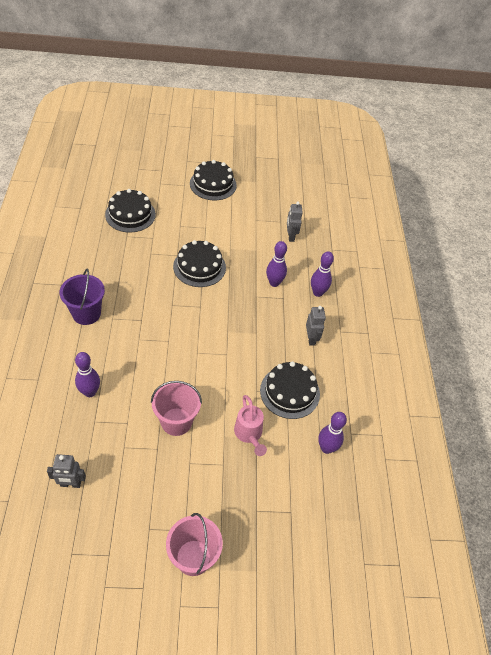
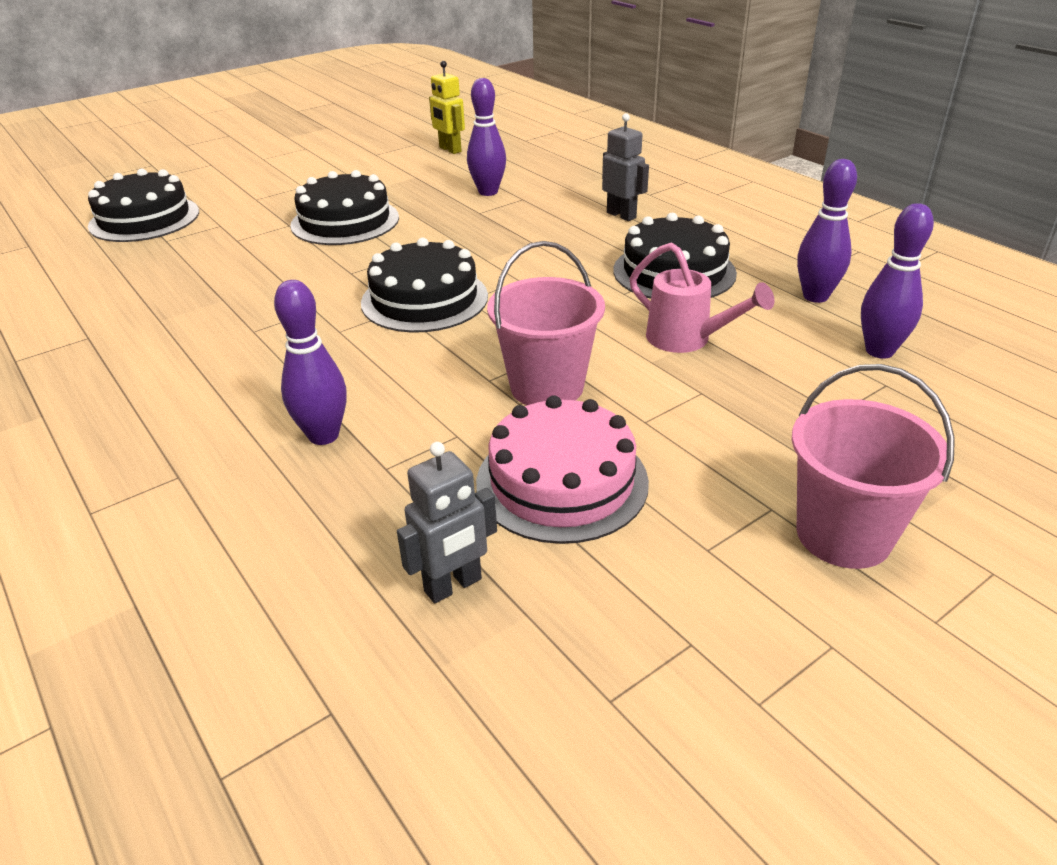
camera: 30 degrees left, 15 degrees down
(86, 313) = (189, 347): purple bucket -> none
(137, 468) = (562, 482): none -> pink cake
(213, 184) = (260, 149): black cake -> black cake (424, 299)
(290, 236) = (450, 150): grey robot -> yellow robot
(317, 292) = (564, 177): purple bowling pin -> purple bowling pin (879, 351)

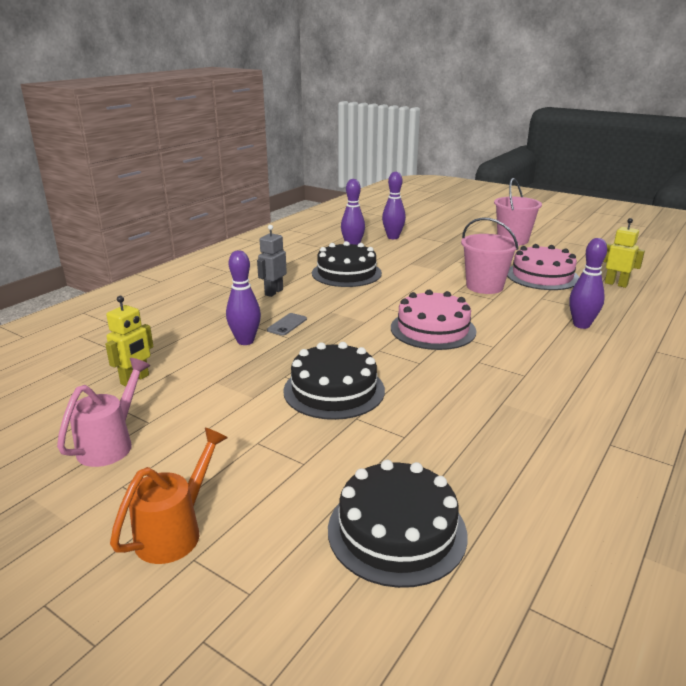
camera: 110 degrees left, 10 degrees down
(241, 160) = (175, 531): none -> orange watering can
(424, 299) = (433, 329): black cake -> pink cake
(453, 586) = (616, 284): grey robot -> yellow robot
(513, 214) = (287, 324): none -> grey phone
(687, 339) = (415, 266): pink watering can -> pink watering can (111, 444)

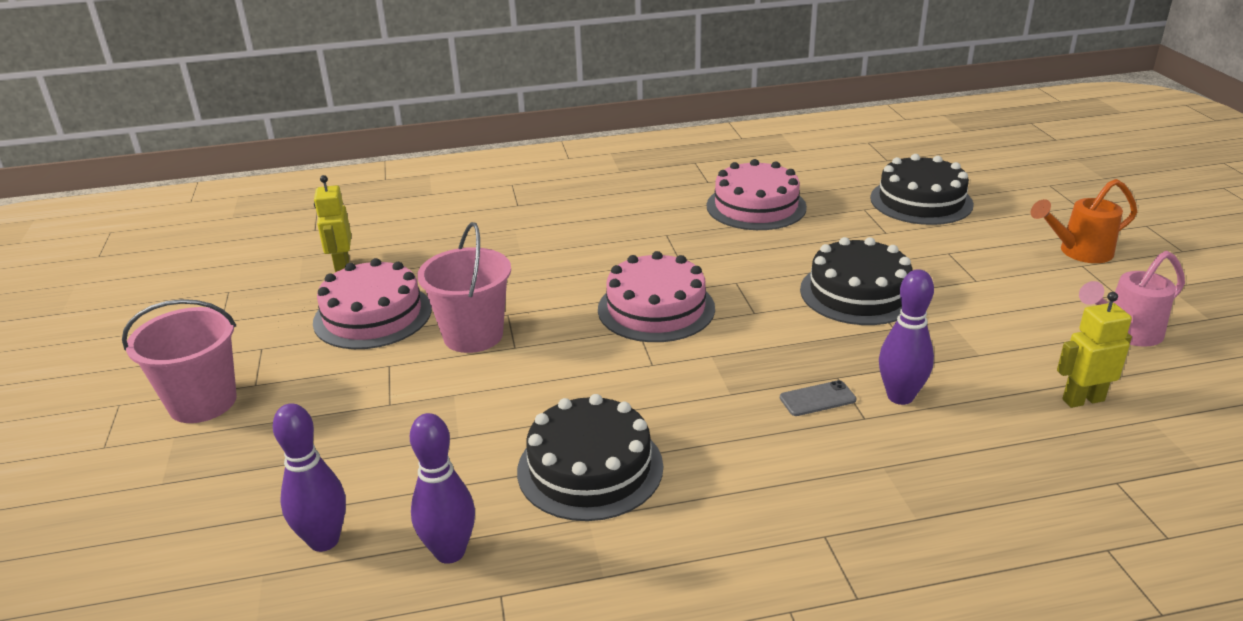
camera: 135 degrees left, 5 degrees up
(273, 292) = (765, 482): grey robot -> none
(521, 434) = (756, 206): none -> pink cake
(581, 325) = (508, 247): purple bowling pin -> none

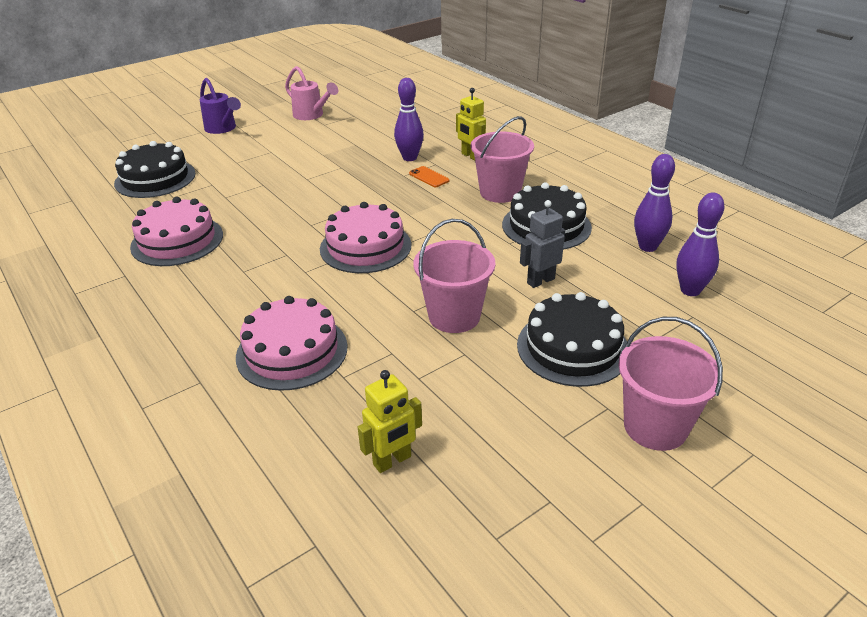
camera: 115 degrees left, 5 degrees up
(372, 315) = (465, 387): pink cake -> pink cake (292, 351)
(473, 414) = (540, 281): none -> grey robot
(722, 456) = (500, 192): none -> pink bucket
(817, 399) = (429, 177): grey phone -> orange phone
(858, 293) = (304, 182): black cake -> black cake (572, 347)
(1079, 252) = (222, 129): orange watering can -> purple watering can
(1082, 400) = (380, 121): yellow robot -> yellow robot (471, 156)

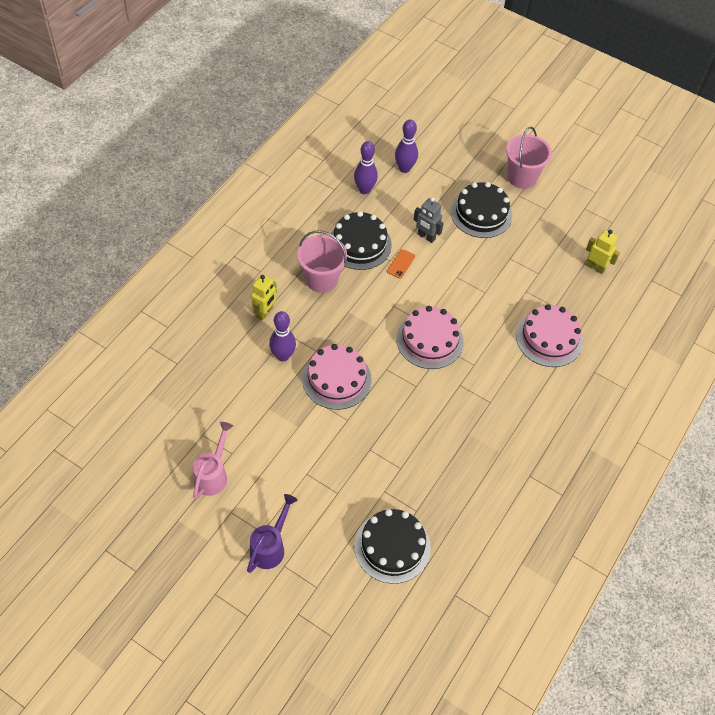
camera: 115 degrees left, 20 degrees up
(177, 240) = (475, 466): pink cake -> pink cake (336, 379)
(429, 177) = (313, 332): orange phone -> orange phone (401, 264)
(454, 316) = (480, 271): pink bucket -> none

